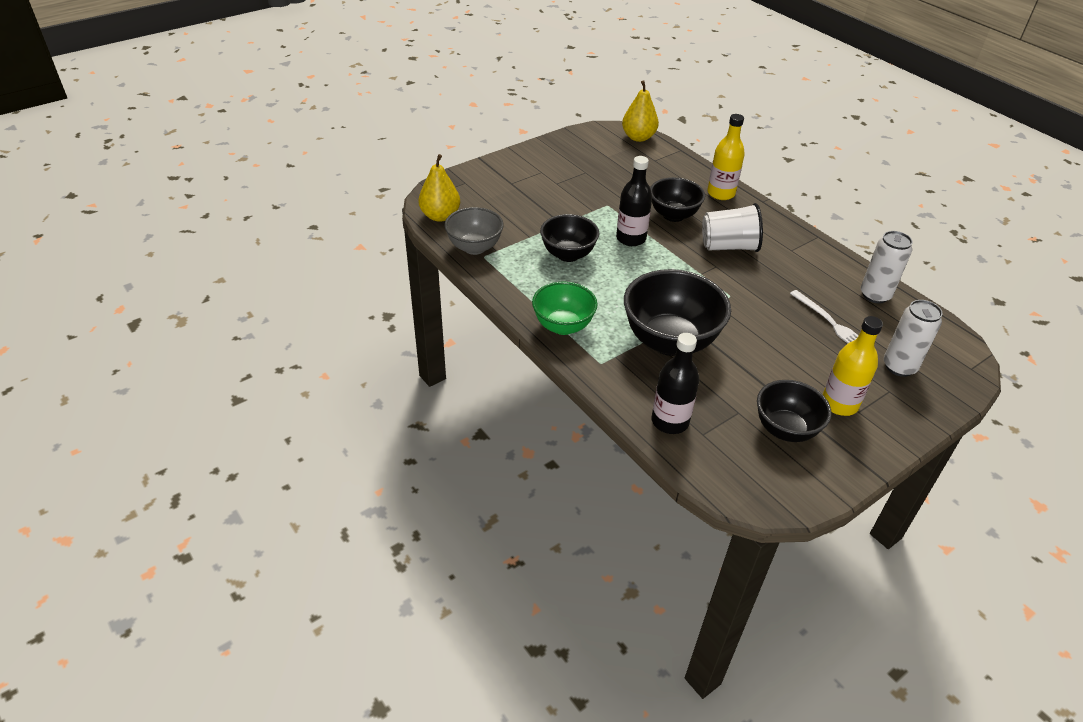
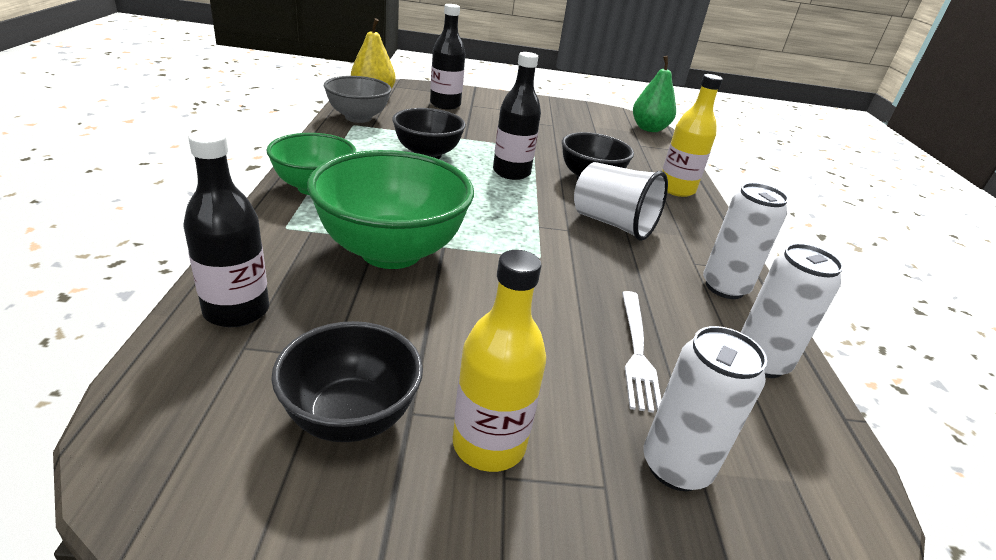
camera: 35 degrees right, 10 degrees down
(497, 194) = (445, 105): none -> black bottle
(638, 137) = (649, 129): yellow pear -> green pear
(669, 341) = (391, 252): black bowl -> green bowl
(819, 258) = (724, 287): none -> white can

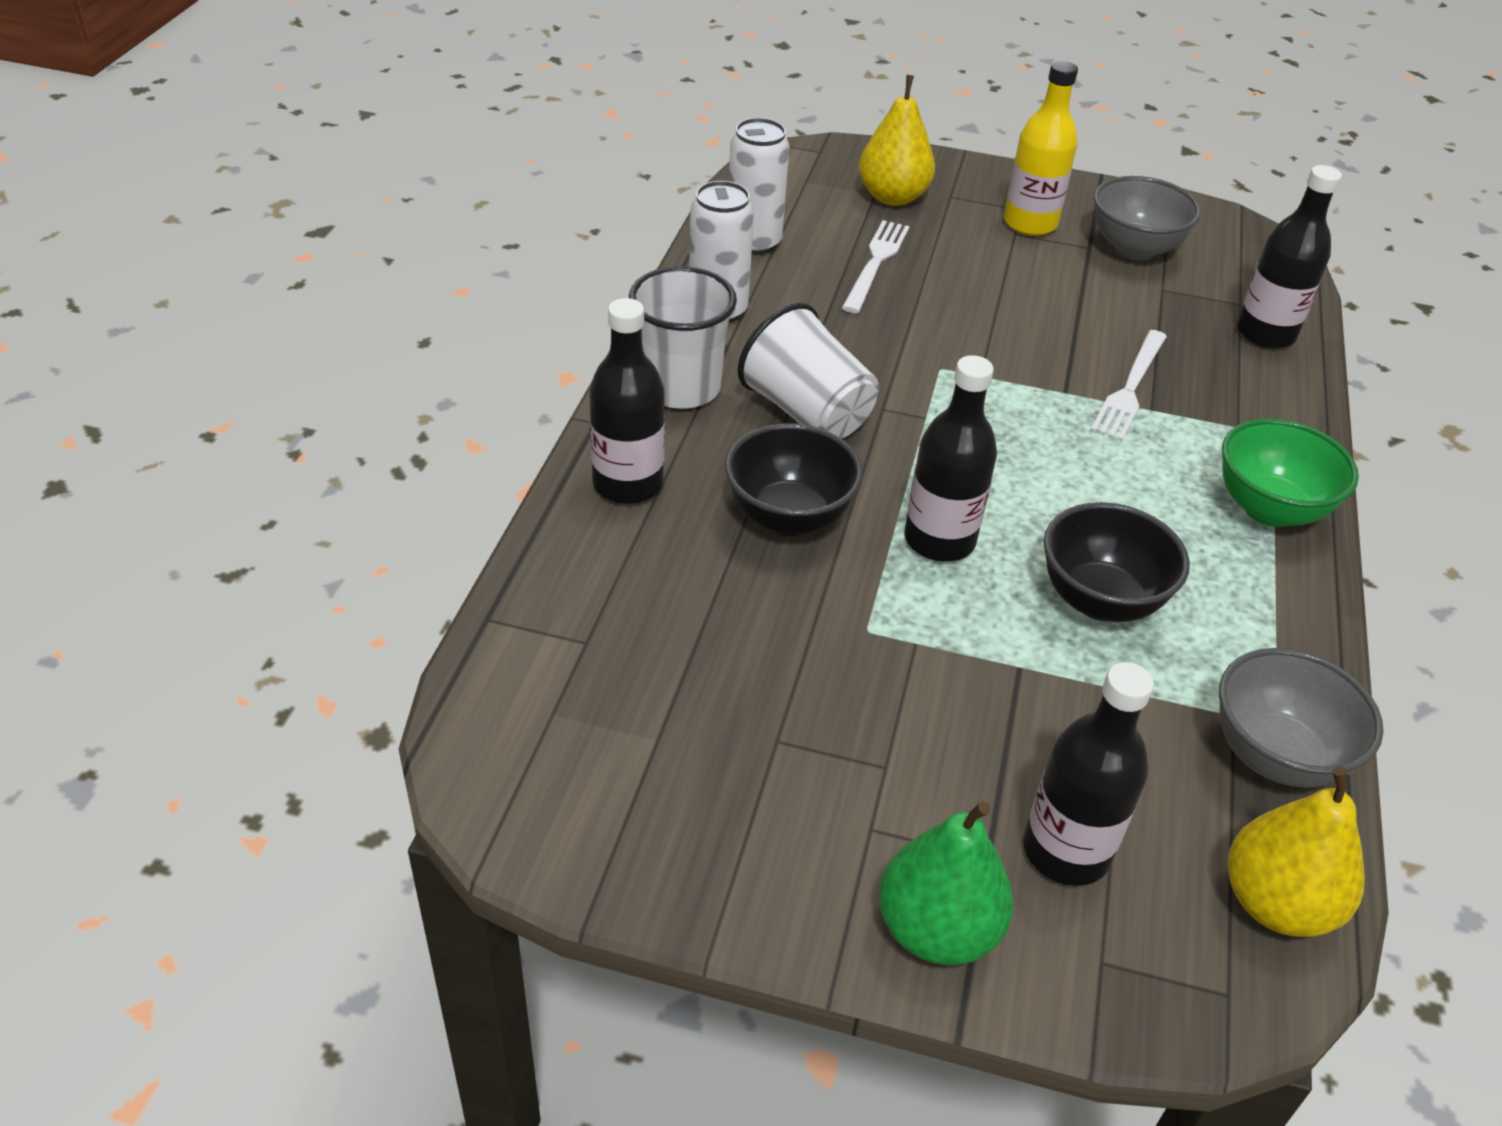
camera: 165 degrees left, 10 degrees up
(350, 417) = (1134, 249): black bowl -> grey bowl
(391, 252) = (1130, 388): green bowl -> white fork
(649, 129) = (495, 726): green pear -> green pear (937, 929)
(675, 466) = (892, 197): white can -> yellow pear
(676, 189) = (628, 484): yellow bottle -> black bottle
(696, 234) = (680, 388): none -> white cup

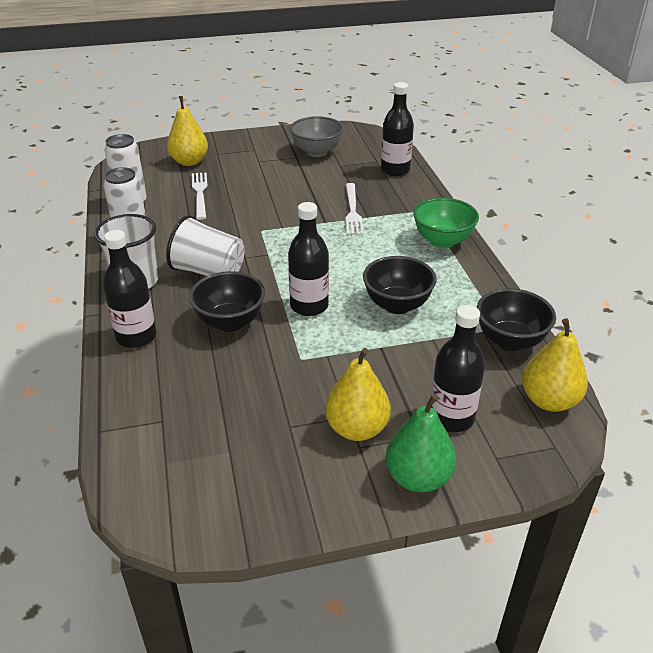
camera: 25 degrees left, 5 degrees down
(885, 795) = (357, 429): none -> yellow pear
(1030, 223) = (262, 155): yellow bottle -> none
(1275, 756) = (510, 341): grey bowl -> black bowl

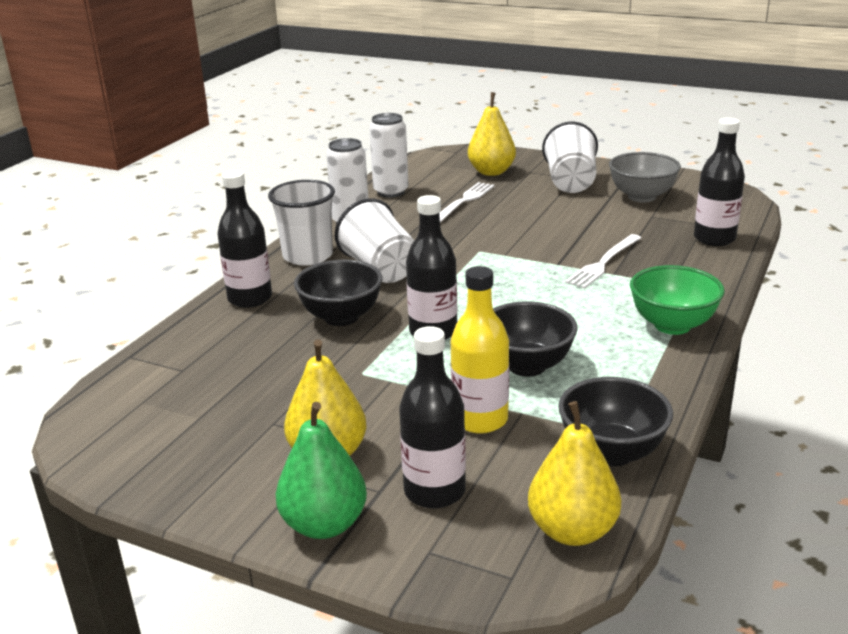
camera: 40 degrees right, 10 degrees down
(257, 154) = (570, 182): none -> white cup
(416, 355) = (480, 419): none -> yellow bottle

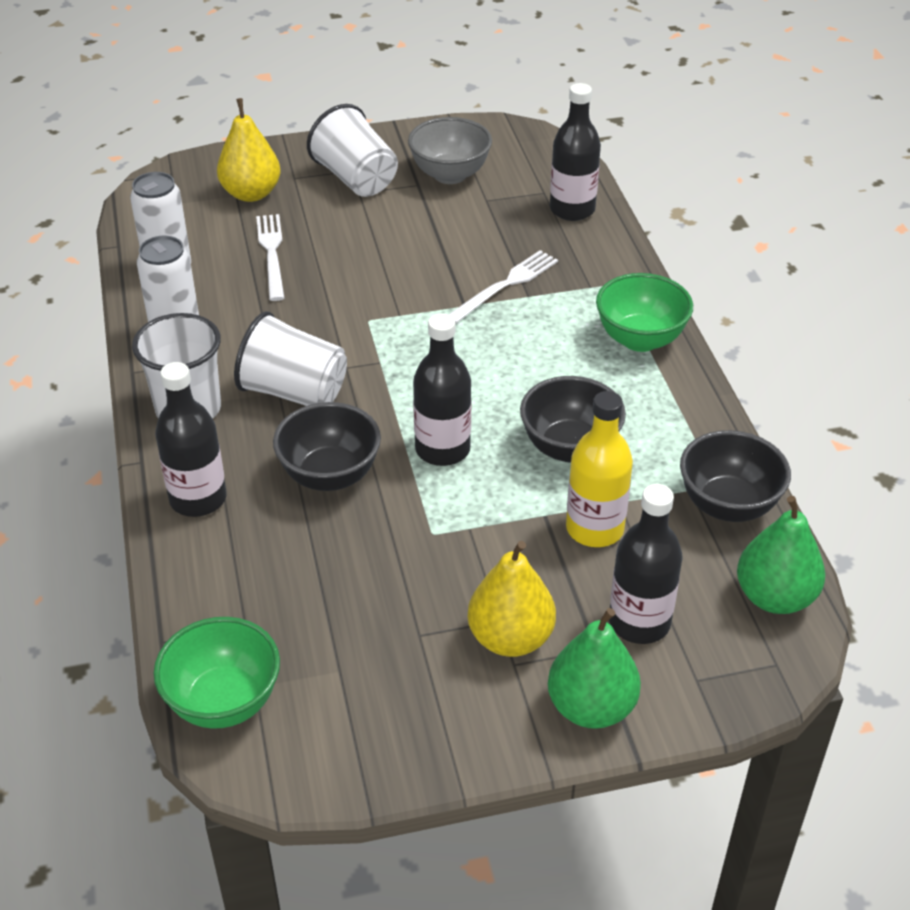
camera: 40 degrees left, 15 degrees up
(114, 401) = (224, 702): none -> green bowl
(572, 531) = (774, 597): yellow pear -> green pear
(603, 263) = (505, 285): white fork -> white fork turned 135 degrees counterclockwise

